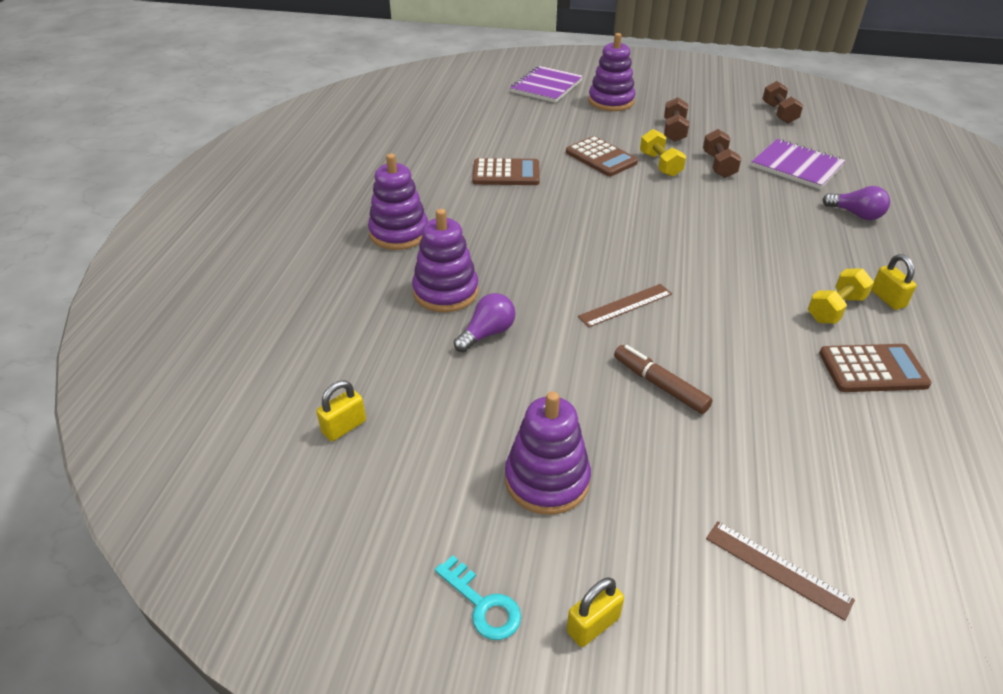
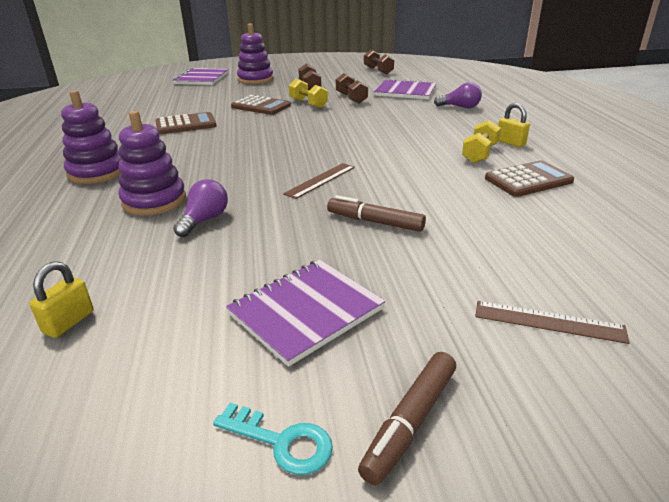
camera: 20 degrees left, 10 degrees down
(547, 480) = (305, 311): purple stacking toy -> purple notebook
(593, 625) = (410, 422): yellow padlock -> brown marker

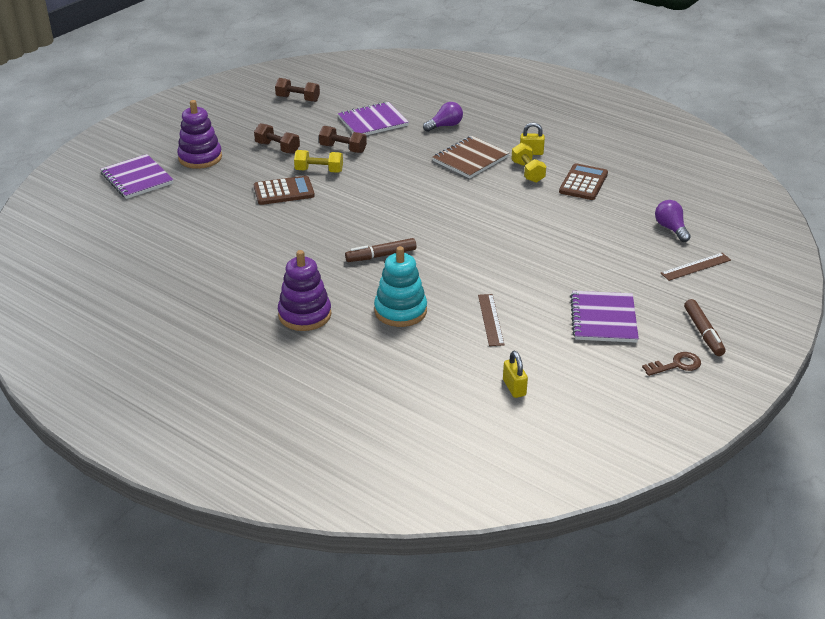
camera: 45 degrees left, 5 degrees up
(154, 201) = (400, 311): purple stacking toy -> turquoise stacking toy
(186, 125) = (264, 241): brown calculator -> none
(204, 220) = (460, 305): purple light bulb -> purple light bulb (671, 229)
(281, 442) = (676, 365): turquoise key -> brown key
(320, 180) = (471, 242): brown ruler -> brown ruler (491, 319)
(375, 222) = (552, 255): brown marker -> brown marker (381, 256)
(440, 130) = (470, 159): none -> brown notebook

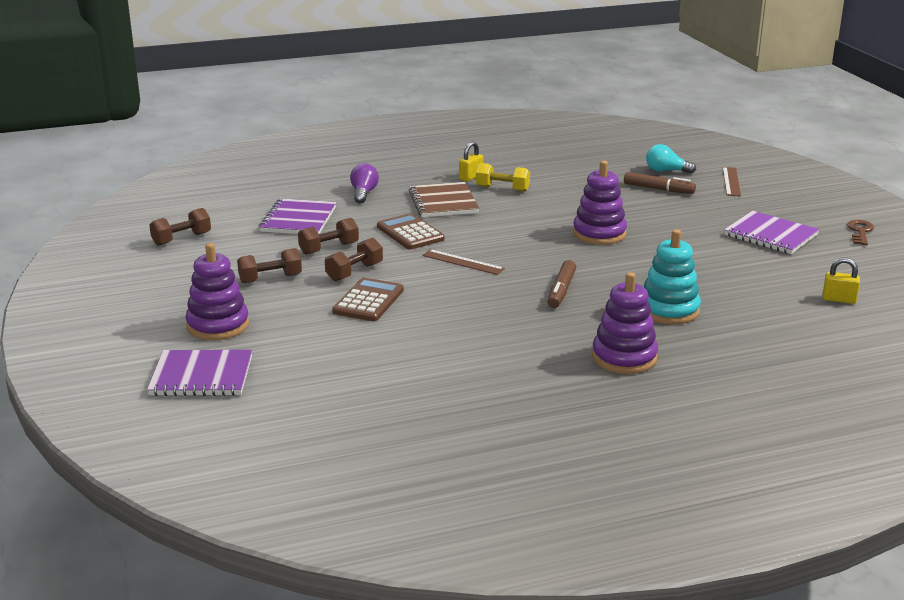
camera: 55 degrees left, 10 degrees down
(319, 171) = (354, 272): yellow dumbbell -> brown dumbbell
(491, 319) = (725, 277): brown ruler -> brown ruler (463, 262)
(499, 239) = (599, 234): none -> purple stacking toy
(583, 183) = (552, 175): brown calculator -> brown calculator (410, 233)
(671, 229) = (666, 171): purple light bulb -> turquoise light bulb
(703, 333) = (825, 209): brown marker -> brown marker (658, 189)

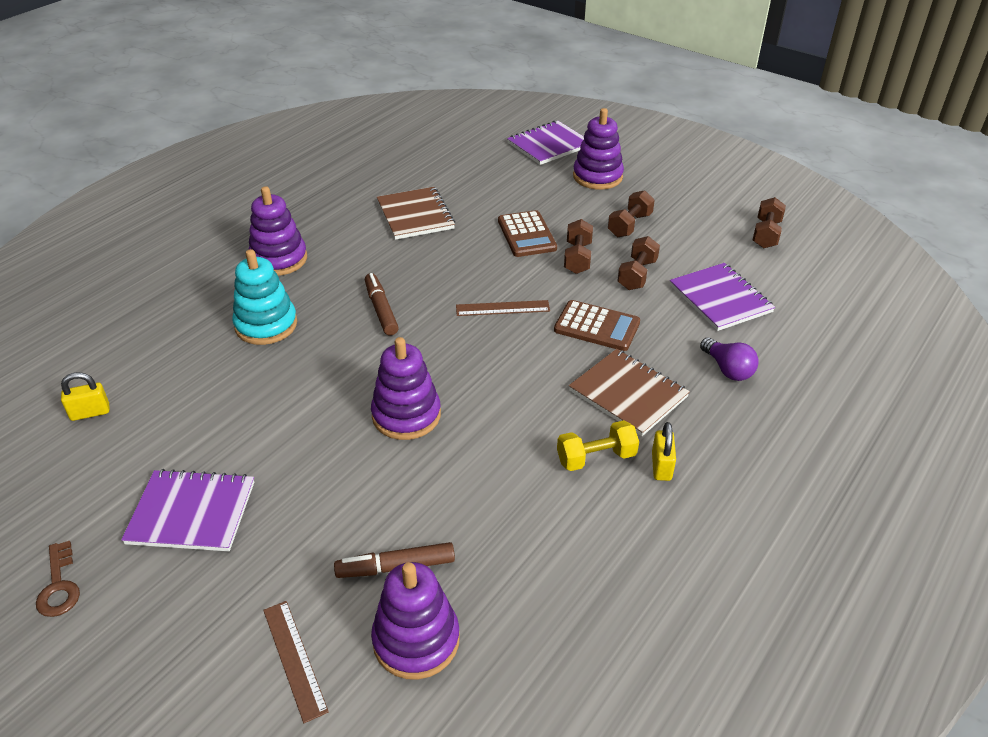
camera: 145 degrees right, 15 degrees up
(448, 352) = (415, 215): none -> brown notebook
(666, 171) = (416, 640): turquoise light bulb -> purple stacking toy

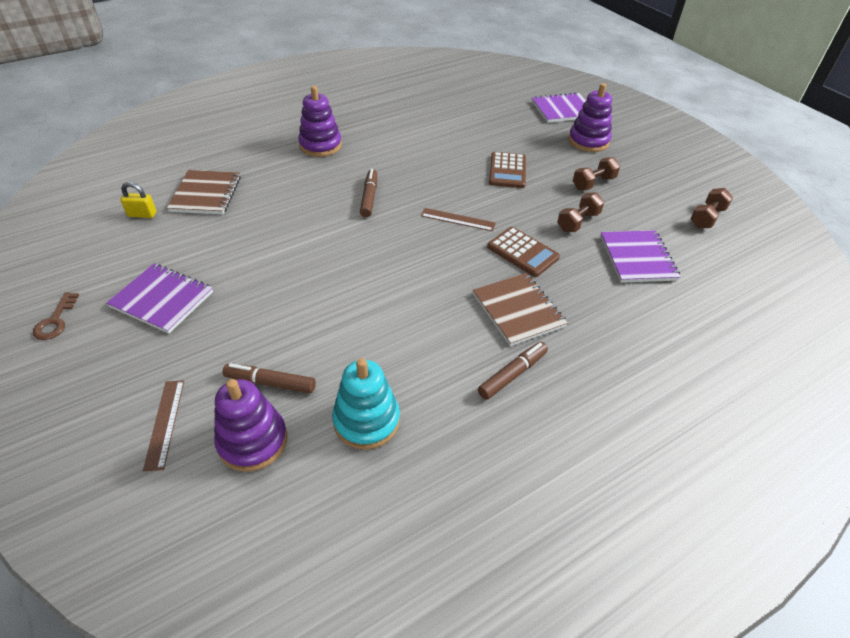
camera: 20 degrees right, 5 degrees up
(266, 325) = (285, 187): turquoise stacking toy -> turquoise stacking toy (366, 421)
(406, 415) = (342, 277): purple stacking toy -> none
(415, 215) = (433, 138): brown notebook -> brown notebook (206, 194)
(577, 258) = (537, 197): brown dumbbell -> none
(596, 458) = (464, 351): yellow dumbbell -> none
(661, 466) = (512, 374): yellow padlock -> brown marker
(727, 369) = (612, 315): purple light bulb -> none

